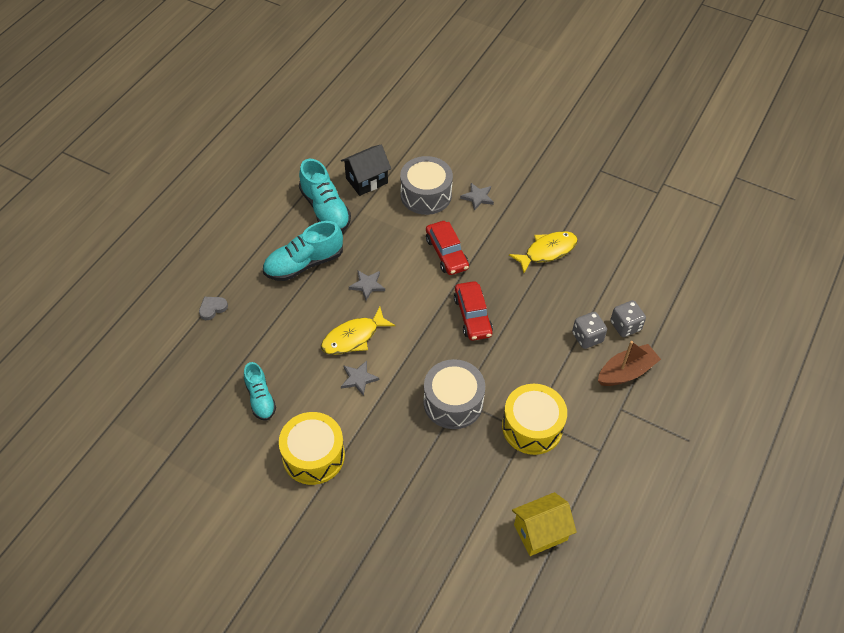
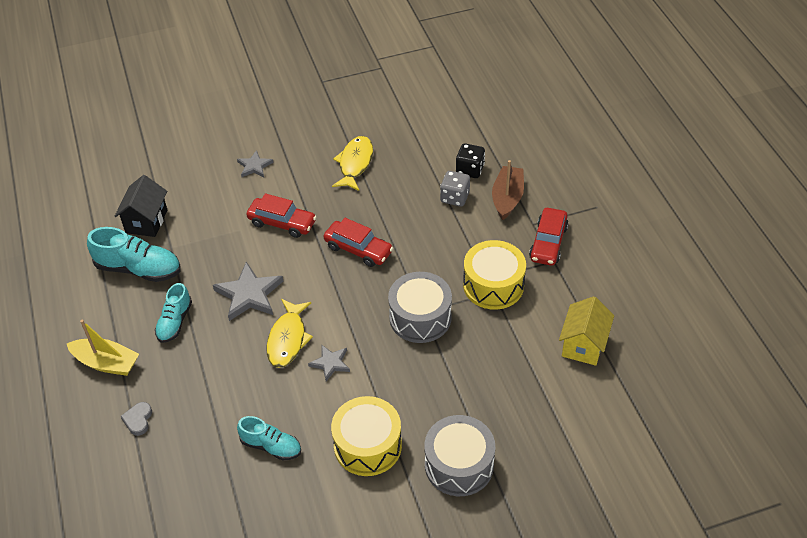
camera: 45 degrees left, 5 degrees down
(238, 255) = (106, 363): none -> yellow boat
(304, 264) = (175, 322): turquoise shoe -> turquoise shoe, size x0.63
(367, 285) = (249, 294): grey star -> grey star, size x1.74
(426, 195) = (211, 195): grey drum -> grey drum (459, 465)
(613, 433) = (548, 243): none -> red car
(625, 326) = (470, 170): grey dice -> black dice

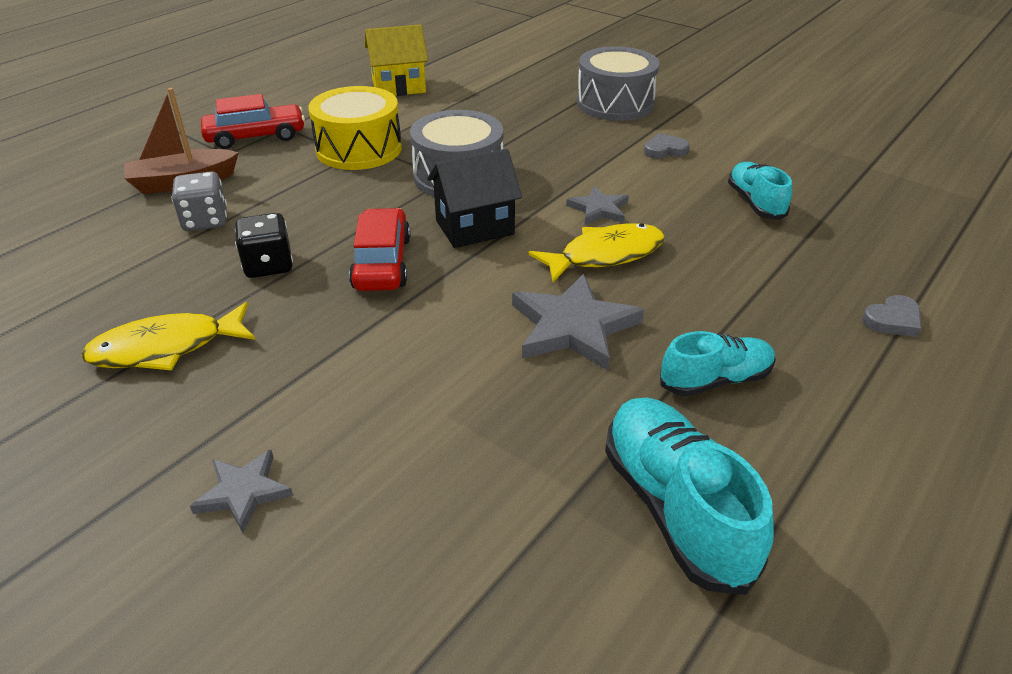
camera: 125 degrees left, 10 degrees down
(106, 363) = (882, 414): yellow boat -> none
(146, 221) = (549, 590): black house -> black house (474, 227)
(282, 223) = (386, 367): red car -> none
(367, 445) = (665, 150): yellow drum -> grey heart
(470, 170) = (130, 227): black dice -> black dice (268, 265)

